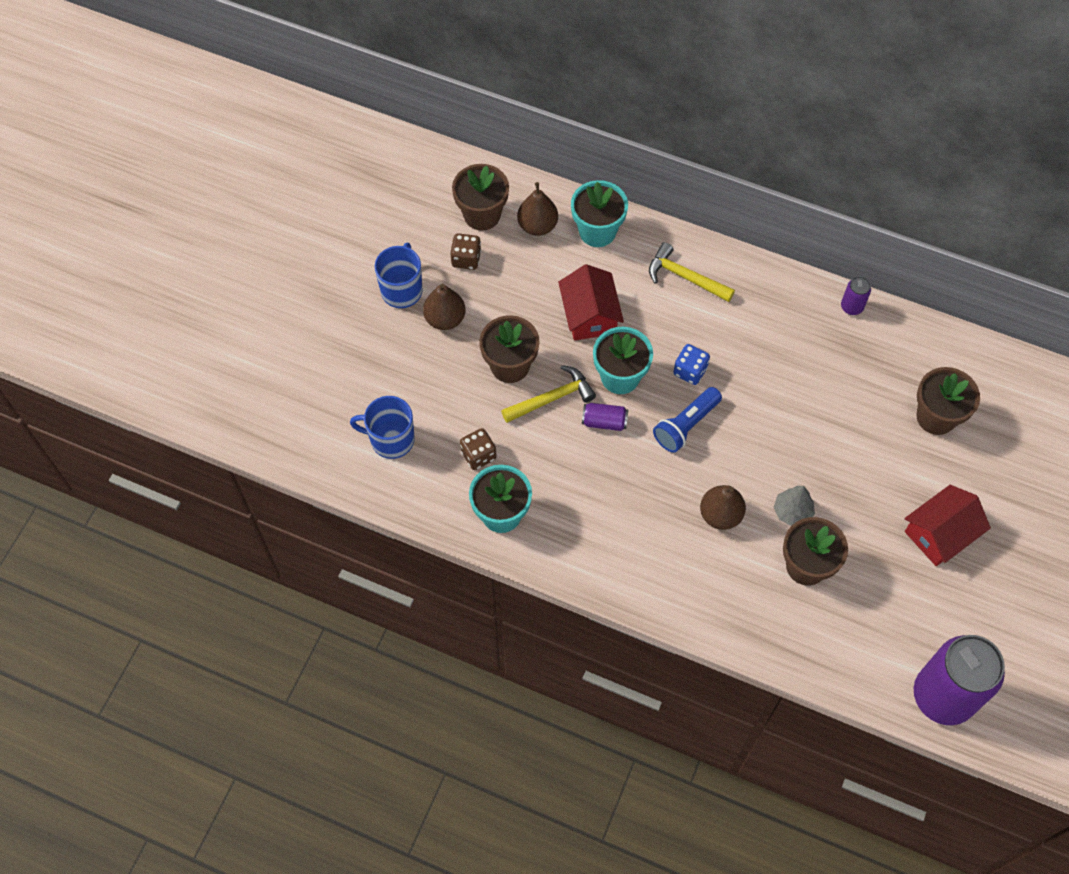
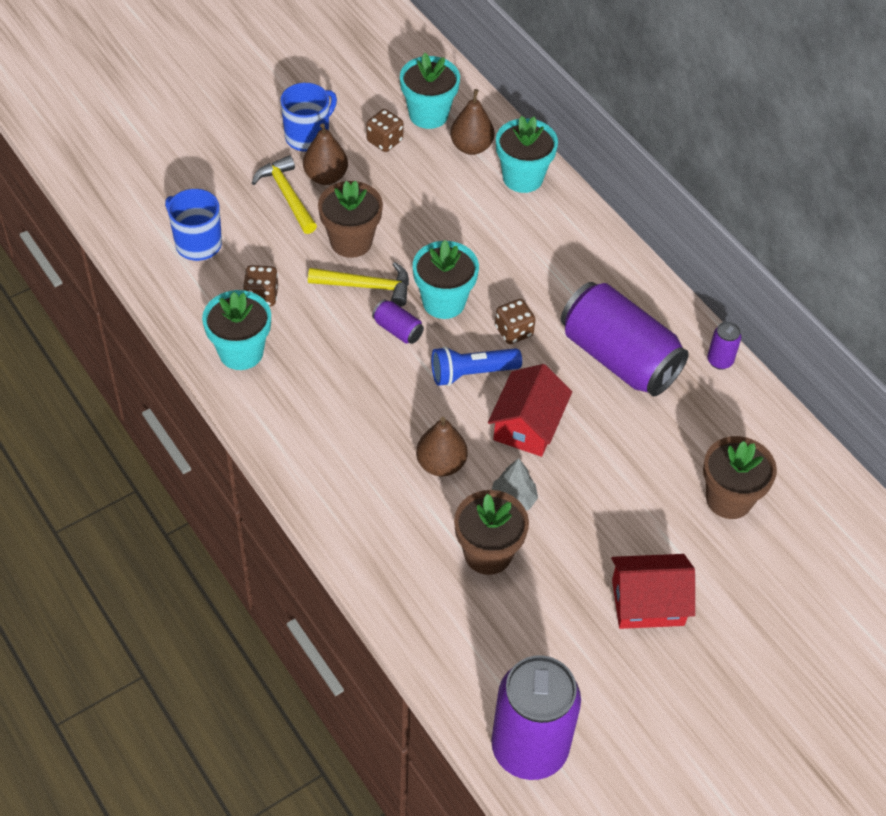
camera: 30 degrees right, 10 degrees down
(482, 215) = (428, 114): brown flower pot -> turquoise flower pot
(590, 315) = (458, 239): red house -> red house (528, 425)
(685, 277) = (574, 254): yellow hammer -> yellow hammer (287, 195)
(690, 371) = (514, 331): blue dice -> brown dice
(780, 347) = (619, 358): none -> purple can

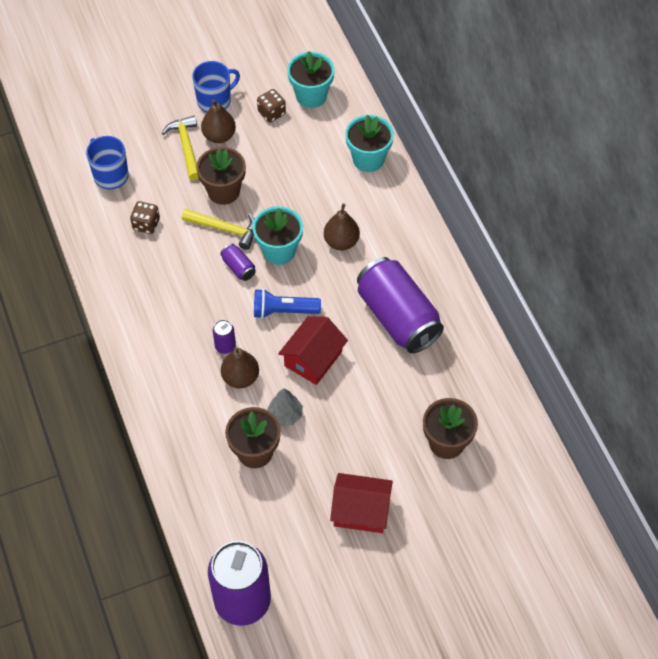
camera: 15 degrees right, 5 degrees up
(241, 352) = (119, 266): turquoise flower pot -> none
(471, 147) = (336, 128): brown pear -> brown pear (341, 242)
(514, 331) = (324, 283): brown dice -> none
(720, 361) = (474, 332): purple can -> purple can (225, 346)

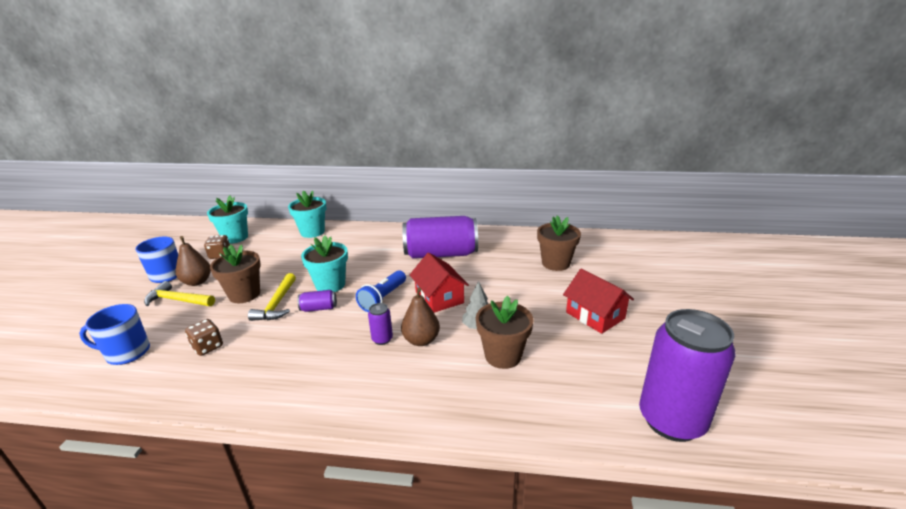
camera: 60 degrees left, 30 degrees down
(225, 229) = (277, 304): yellow hammer -> yellow hammer turned 135 degrees clockwise
(341, 242) = (358, 258): brown pear -> none
(361, 510) = (595, 315): red house -> red house turned 75 degrees counterclockwise

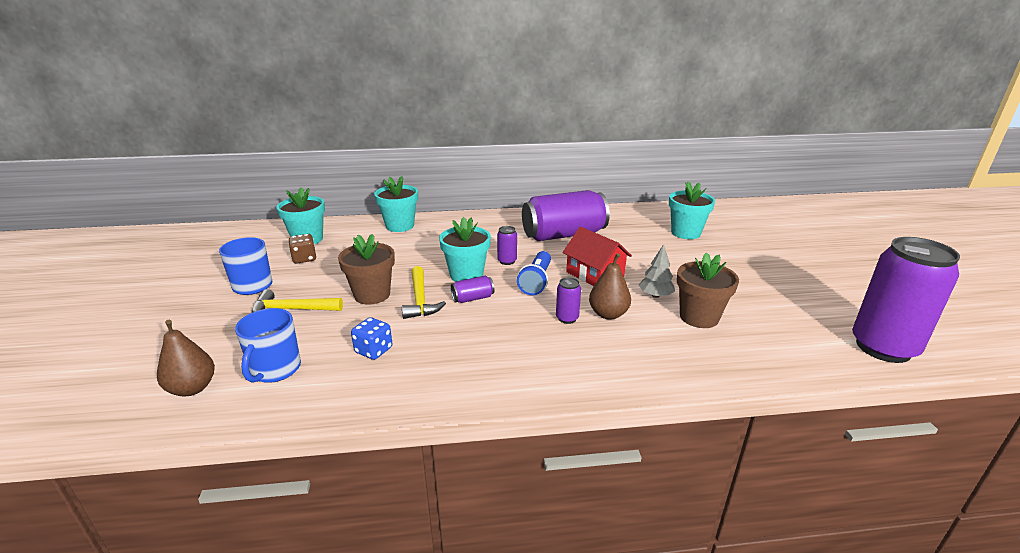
camera: 15 degrees left, 0 degrees up
(127, 353) = (275, 369): blue mug -> blue mug turned 60 degrees counterclockwise
(197, 282) = (300, 288): brown pear -> brown pear (192, 388)
(208, 347) = (374, 350): brown dice -> blue dice
(373, 275) = (507, 261): none -> purple can
(555, 263) = (685, 233): brown flower pot -> turquoise flower pot
(595, 315) = (756, 273): red house -> none

